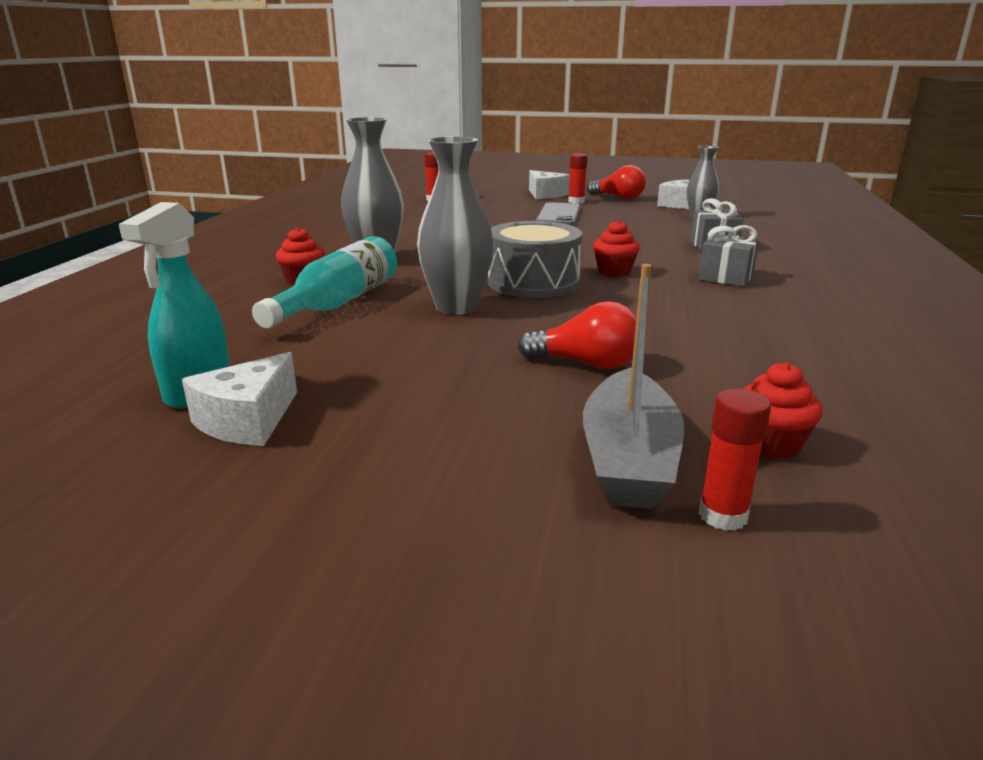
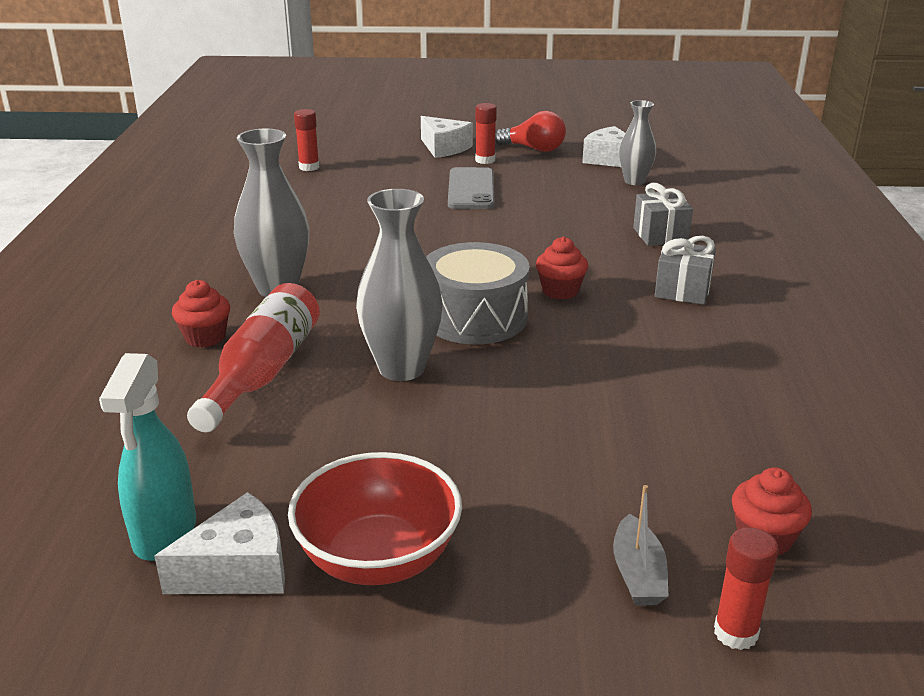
camera: 10 degrees left, 5 degrees up
(247, 420) = (239, 569): white cheese -> white cheese turned 135 degrees counterclockwise
(338, 303) = (262, 373): turquoise bottle -> red bottle
(377, 424) = (378, 558): none -> red bowl
(586, 364) = (566, 445): red light bulb -> none
(628, 459) = (638, 574): grey boat -> grey boat, size x0.54

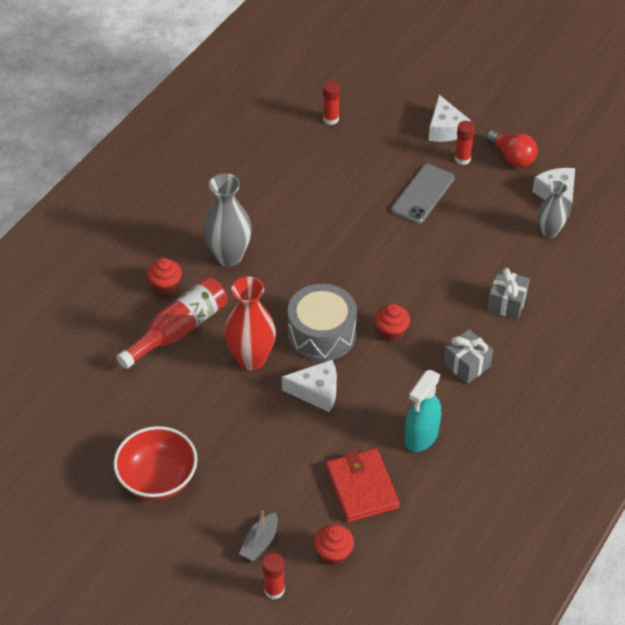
camera: 30 degrees right, 20 degrees up
(165, 533) = (79, 421): turquoise spray bottle -> turquoise spray bottle (421, 437)
(239, 569) = (98, 456): white cheese -> white cheese (317, 392)
(401, 368) = (251, 359): grey vase -> red vase
(706, 444) = (362, 487): none -> red wallet

